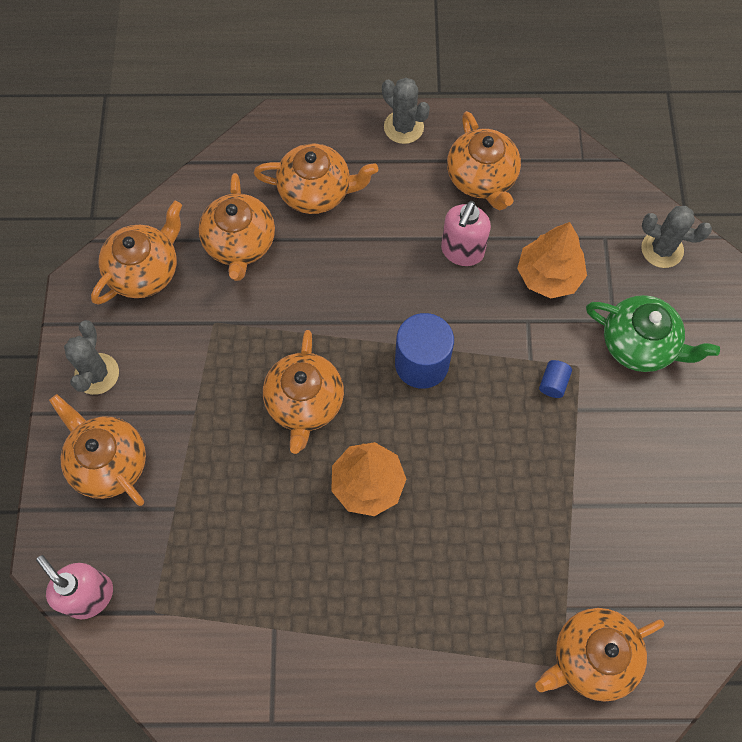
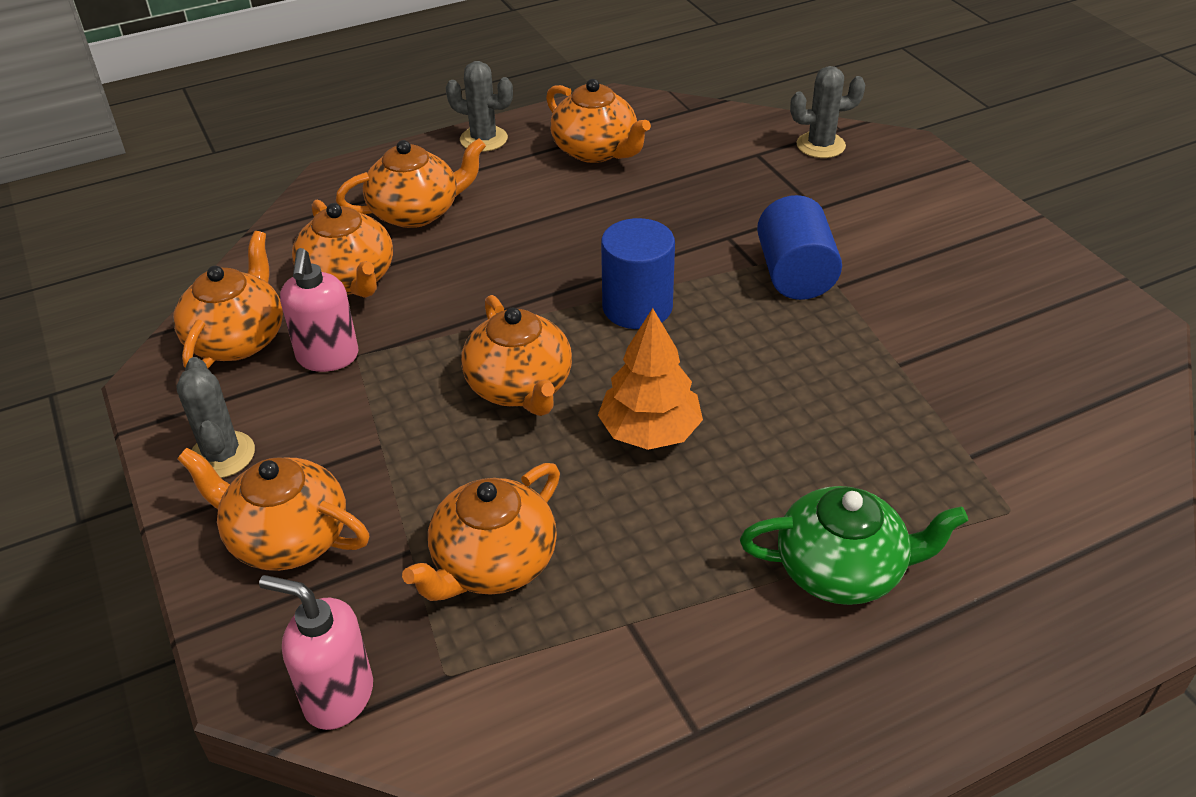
camera: 25 degrees left, 25 degrees down
(462, 252) = (616, 208): pink soap dispenser -> pink soap dispenser (327, 357)
(549, 275) = (722, 197): orange tree -> none
(553, 383) = (795, 274): blue cylinder -> blue cylinder, size x2.20
(592, 657) = (1036, 487): orange teapot -> orange teapot (492, 563)
(639, 344) = (858, 216): green teapot -> green teapot (842, 570)

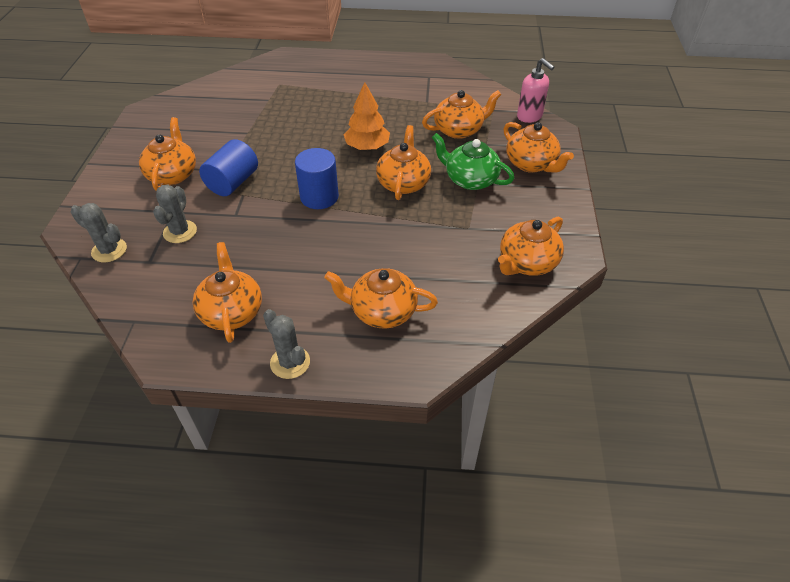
camera: 150 degrees left, 5 degrees up
(222, 455) = (550, 205): grey cactus -> grey cactus (180, 232)
(327, 357) = (483, 233): pink soap dispenser -> none
(349, 279) = (450, 276): orange teapot -> orange teapot (172, 174)
(842, 570) = (349, 90): green teapot -> green teapot (470, 180)

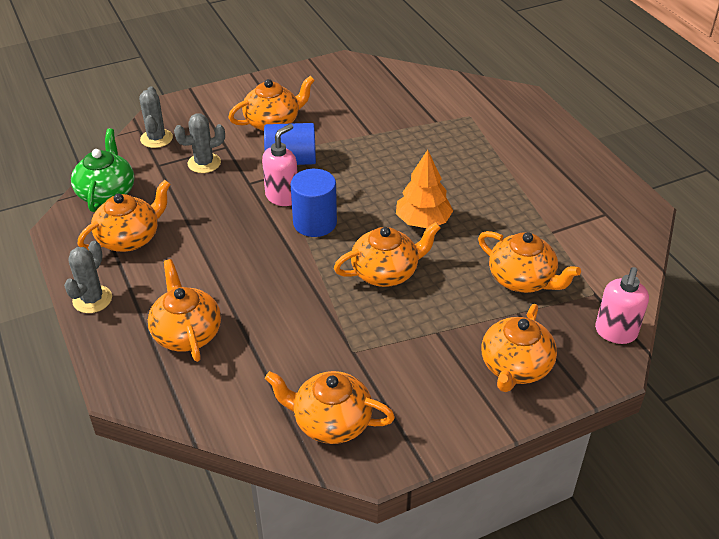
camera: 60 degrees right, 5 degrees down
(272, 203) = (282, 197): none -> pink soap dispenser
(470, 180) = (437, 323): green teapot -> green teapot (107, 192)

